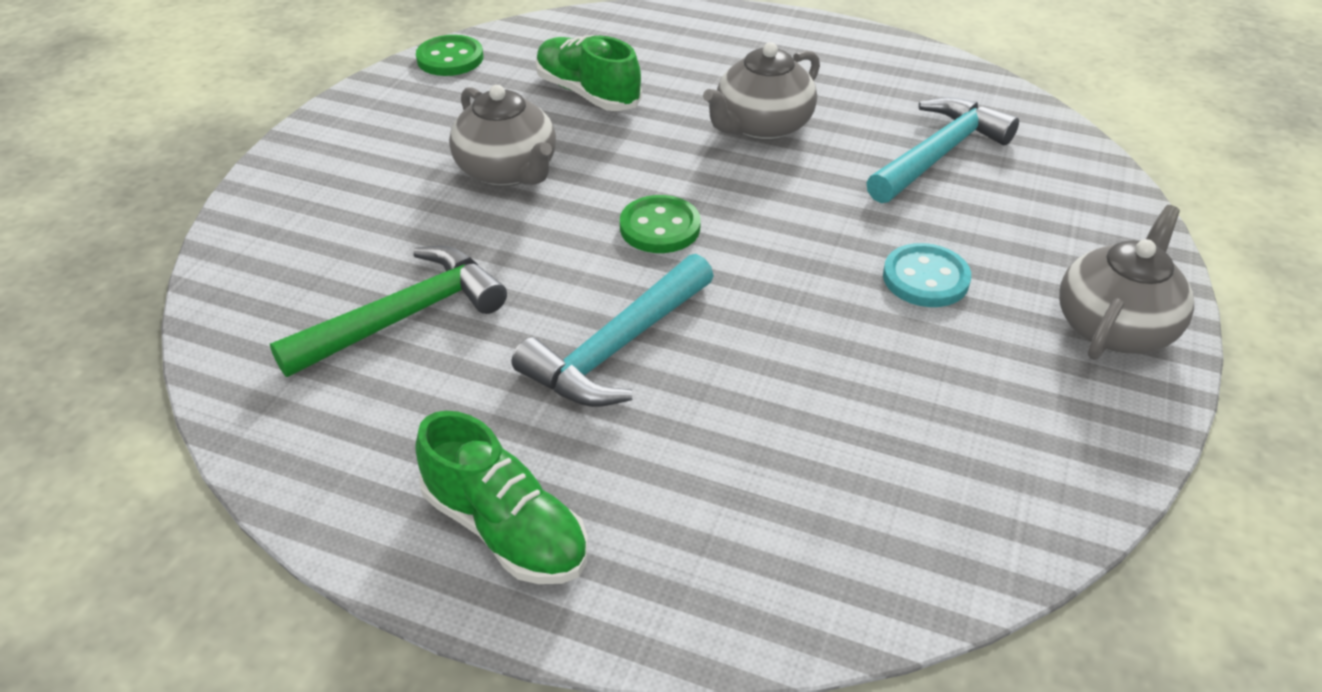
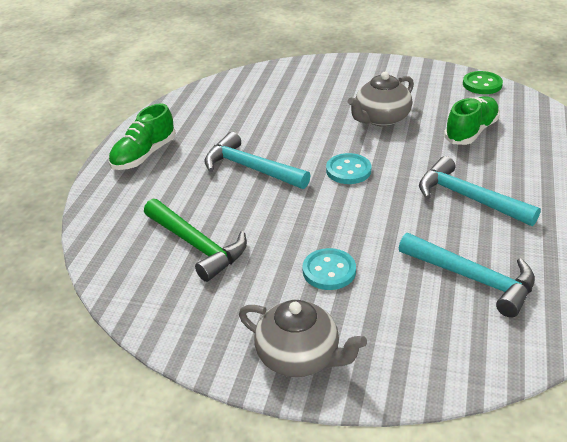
camera: 85 degrees right, 5 degrees down
(403, 317) = (262, 111): green hammer -> green hammer (197, 245)
(660, 227) = (348, 170): green button -> turquoise button
(761, 126) = (468, 198): grey teapot -> turquoise hammer

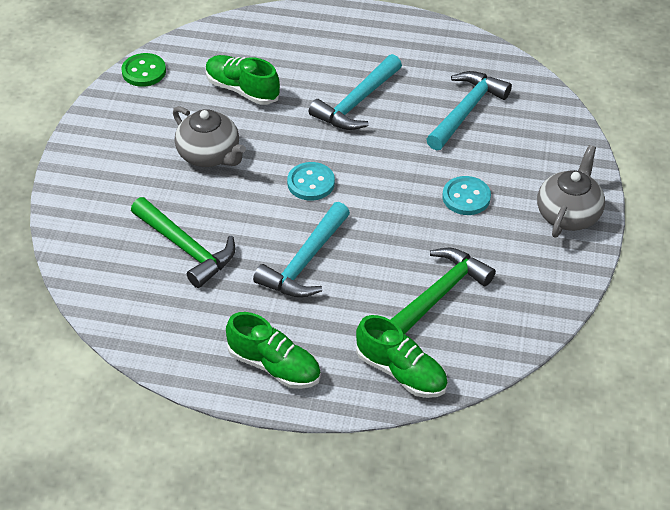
camera: 95 degrees left, 10 degrees up
(114, 219) = (401, 372): none -> green shoe
(274, 113) = (186, 248): none -> green hammer

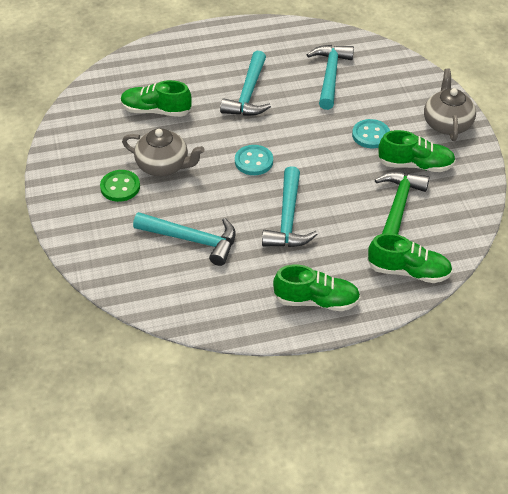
camera: 25 degrees left, 0 degrees up
(144, 71) = (69, 121): green button -> green button (120, 187)
(186, 248) = (192, 240): green hammer -> turquoise hammer
(495, 250) = (415, 165): none -> green shoe

